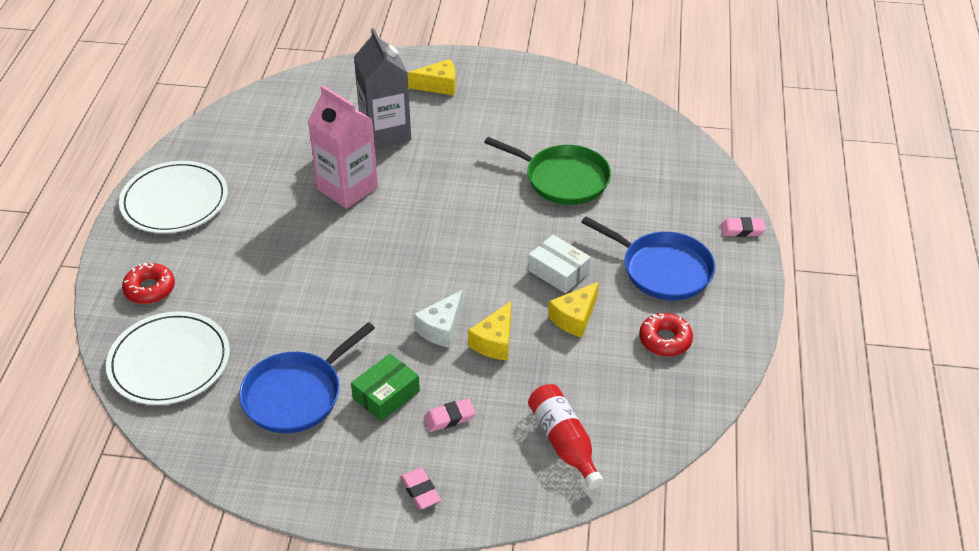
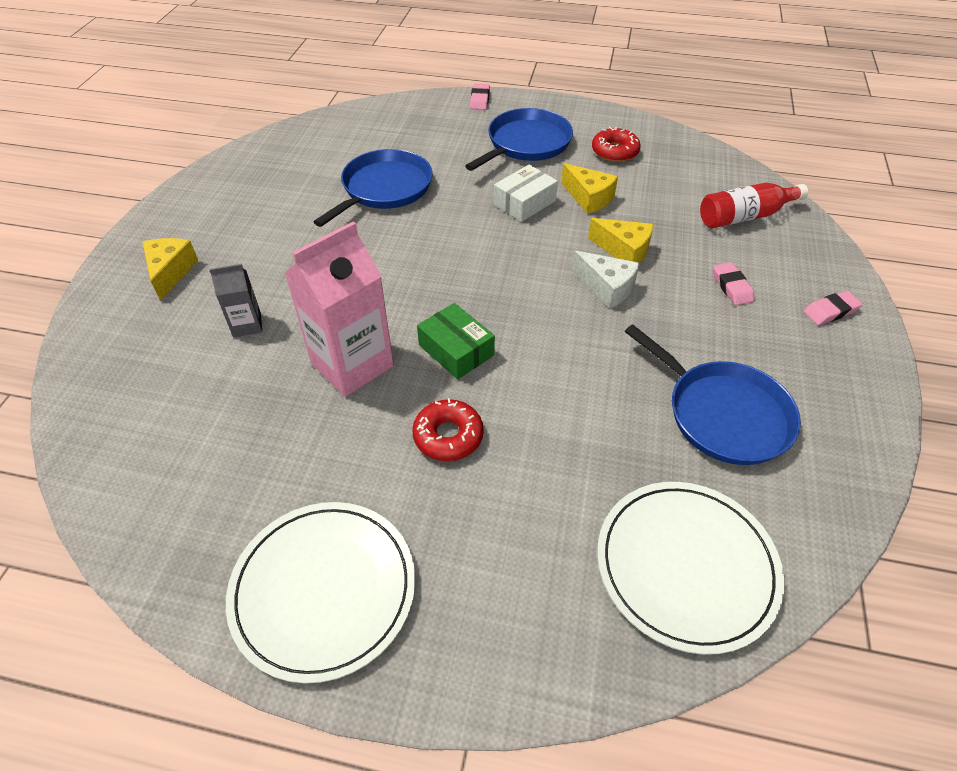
camera: 85 degrees left, 5 degrees up
(150, 289) = (535, 610): red donut -> red donut (448, 436)
(385, 132) = (247, 325): grey carton -> grey carton, size x0.50
(386, 395) = (709, 334): green box -> green box (456, 350)
(563, 179) = (384, 189): green pan -> blue pan

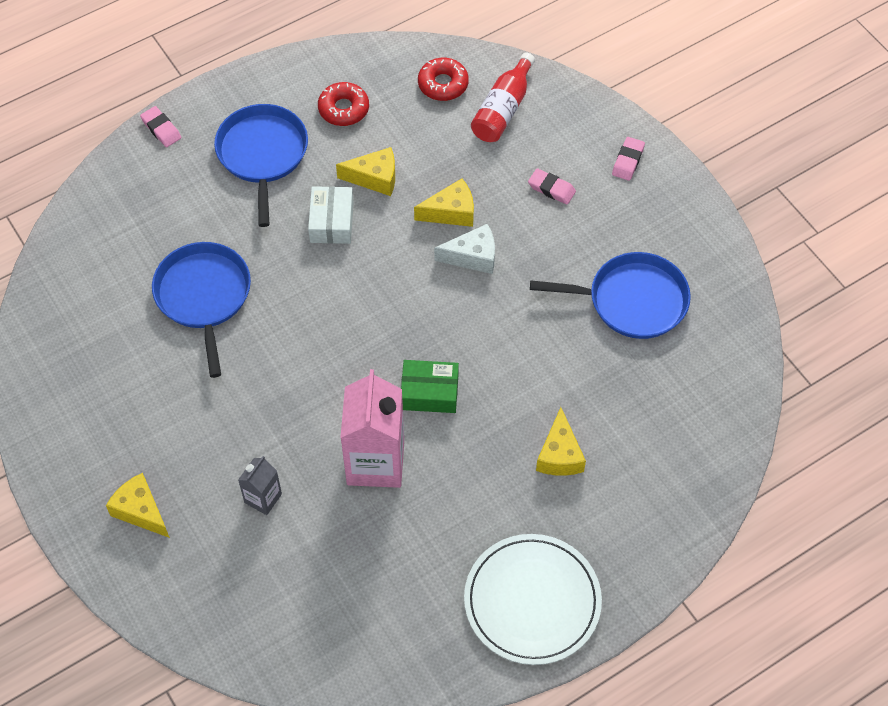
camera: 45 degrees left, 10 degrees up
(448, 436) = (494, 455): red donut -> red donut (443, 84)
(506, 484) = (559, 455): none -> yellow cheese
(686, 566) = (696, 417): white plate -> none

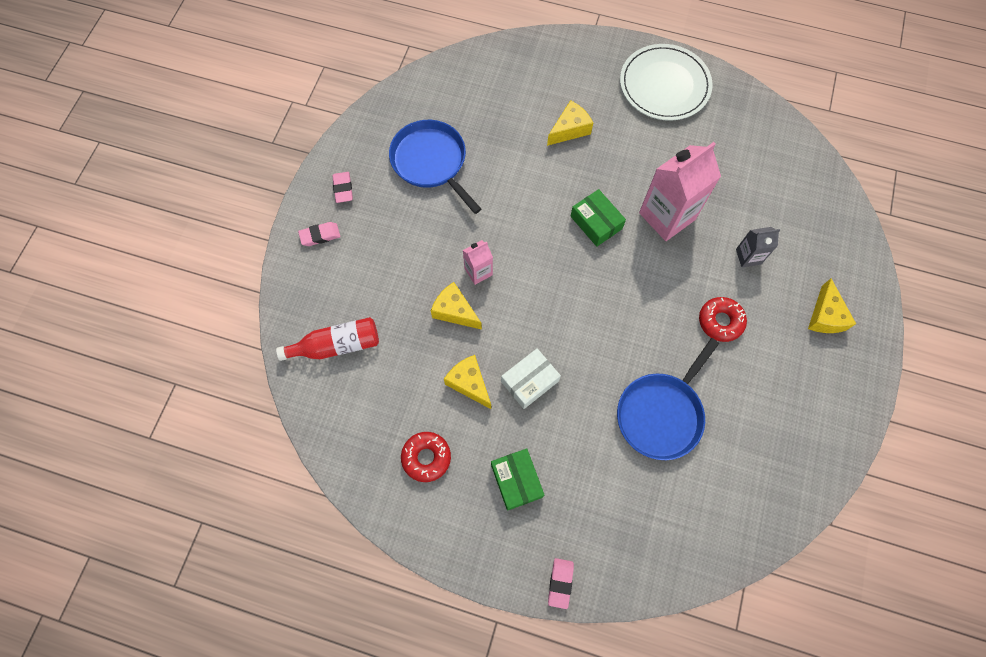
camera: 130 degrees left, 10 degrees up
(262, 154) = (516, 481): blue pan -> green box
(443, 84) = (345, 405): red donut -> red donut (720, 321)
(472, 257) = (478, 271): white cheese -> pink carton
(551, 189) = (382, 264): pink eraser -> pink eraser (343, 189)

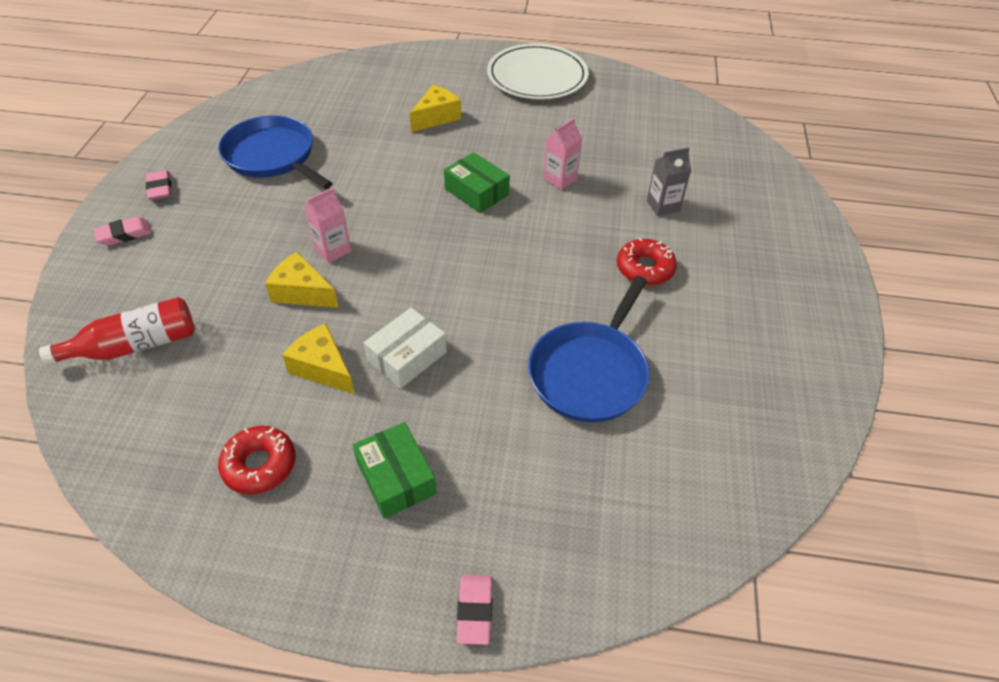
camera: 10 degrees left, 20 degrees down
(667, 216) = (560, 179): pink carton -> pink carton, size x0.50
(825, 316) = (769, 251): yellow cheese -> none

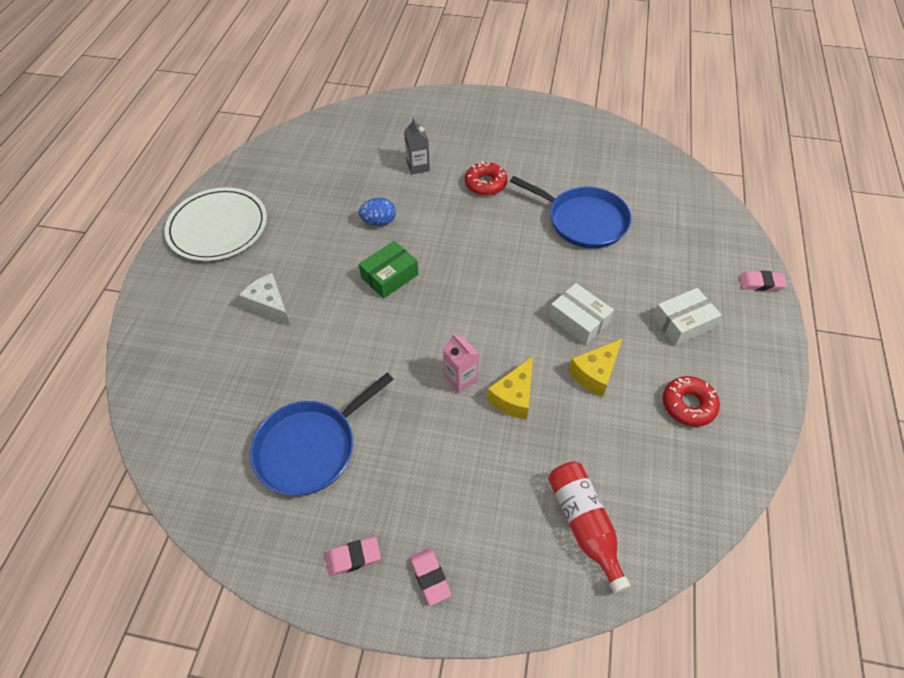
camera: 85 degrees left, 5 degrees up
(396, 477) = (683, 323): green box -> white box
(436, 117) = (270, 305): yellow cheese -> white cheese
(560, 179) = (379, 221): pink carton -> blue egg

